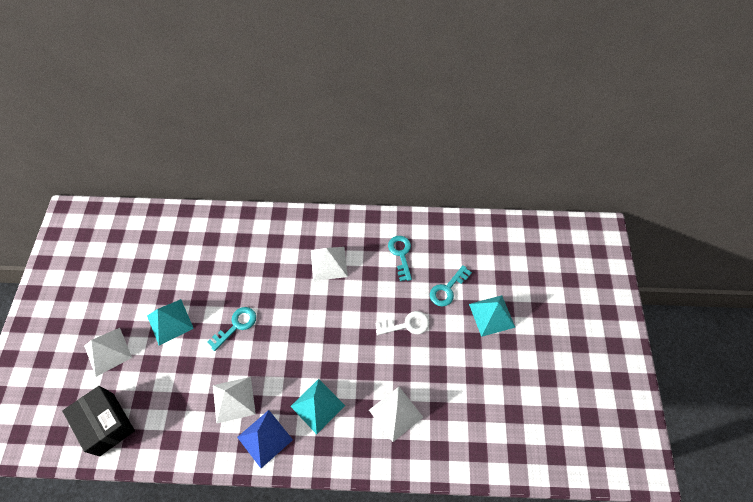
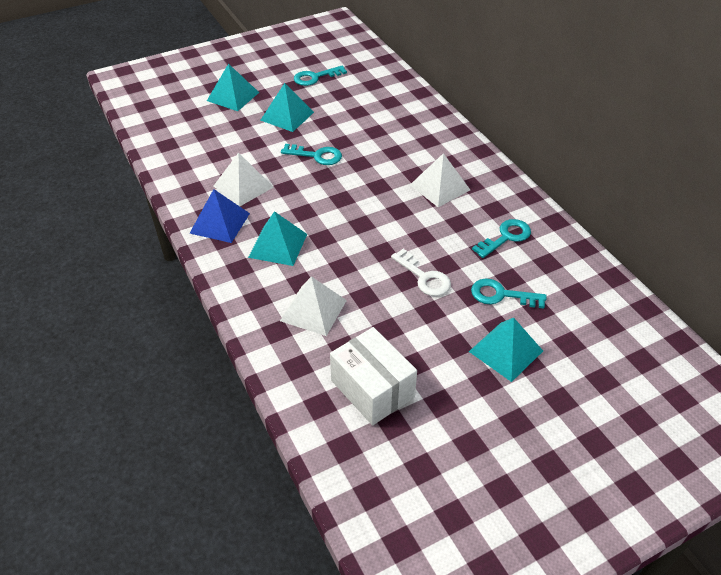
camera: 60 degrees right, 15 degrees down
(106, 424) = (170, 125): black box -> none
(108, 351) = (233, 96): white pyramid -> turquoise pyramid
(135, 273) = (315, 77): none -> turquoise key
(481, 411) = (372, 389): none -> white box

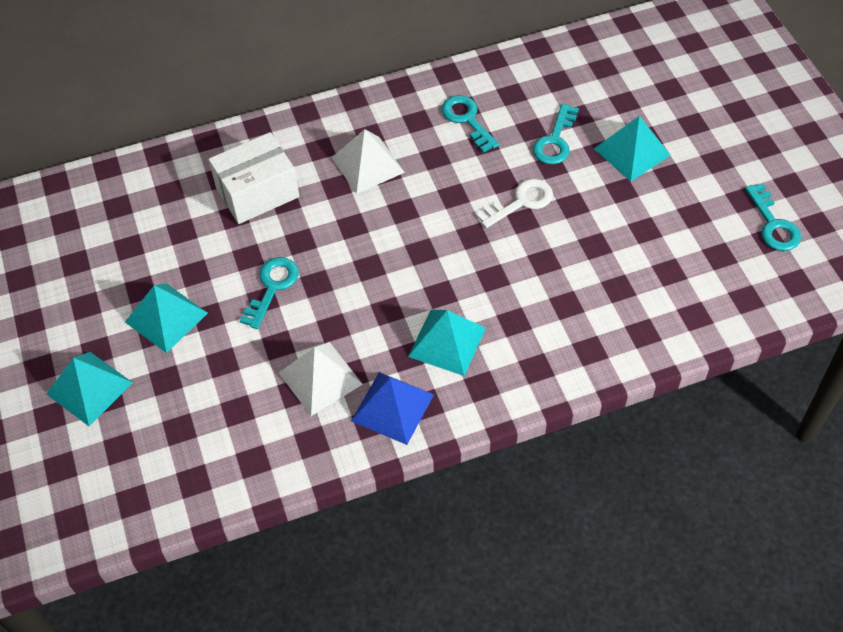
camera: 80 degrees left, 10 degrees up
(313, 310) = (561, 312): white pyramid -> none
(315, 77) = (74, 275): turquoise key -> turquoise key (773, 224)
(372, 389) = (676, 268): white box -> white box (257, 192)

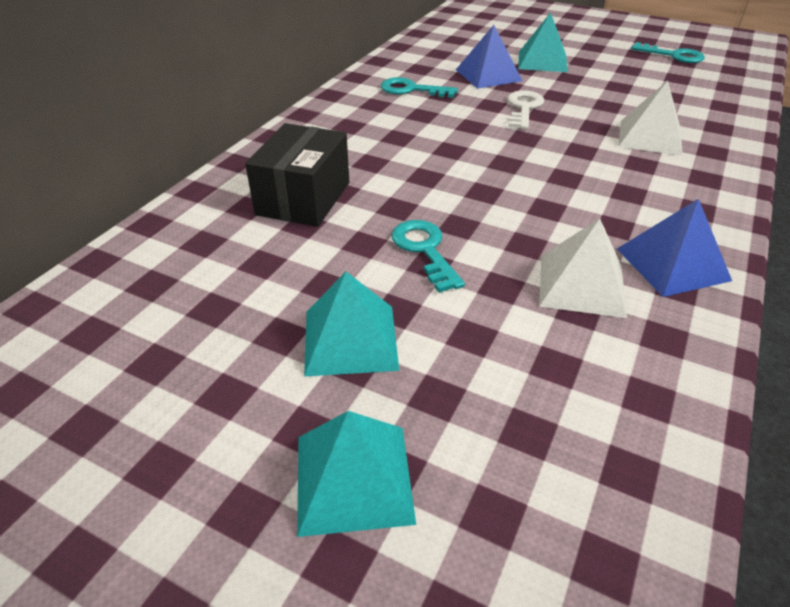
camera: 45 degrees left, 15 degrees down
(257, 192) = (303, 198): white box -> black box
(367, 164) = (376, 140): white pyramid -> white pyramid (650, 137)
(447, 342) = (625, 200): turquoise pyramid -> none
(555, 140) = (488, 75): turquoise key -> blue pyramid

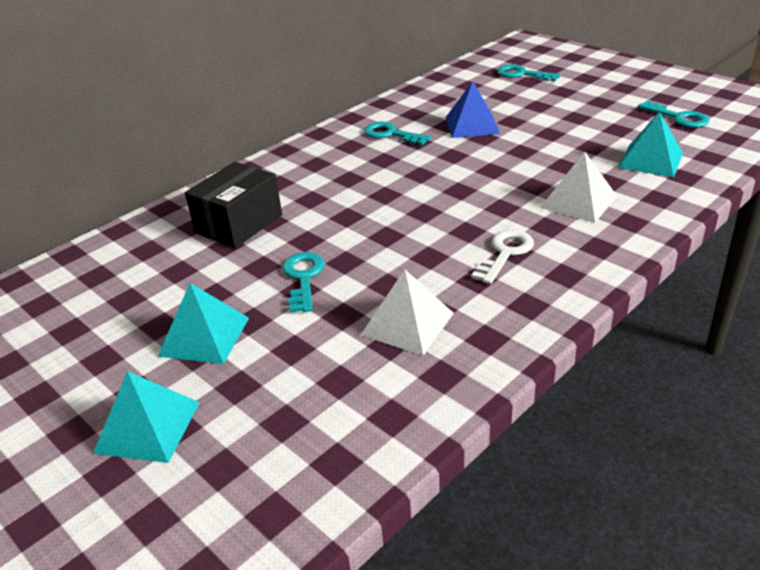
camera: 20 degrees right, 5 degrees down
(500, 27) = (522, 74): none -> turquoise key
(523, 108) = (480, 161): white key -> white key (505, 253)
(542, 61) = (536, 114): turquoise pyramid -> turquoise pyramid (651, 160)
(672, 264) = (499, 319): blue pyramid -> none

